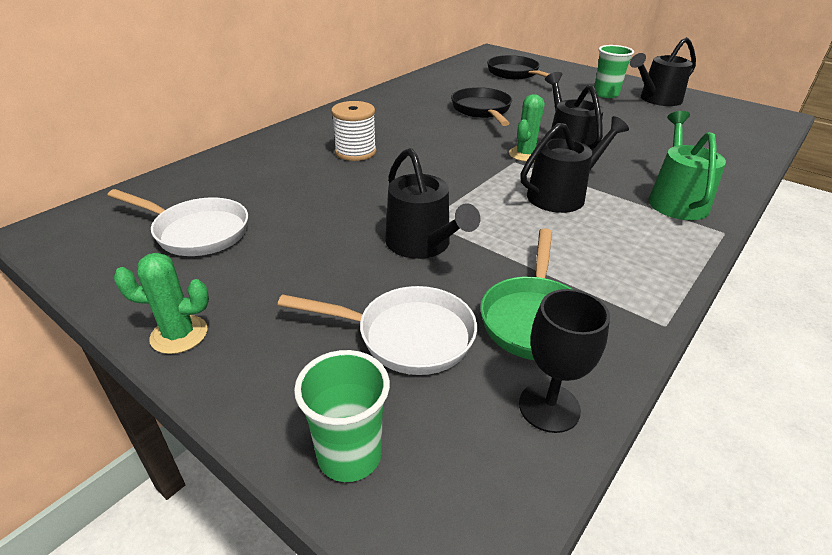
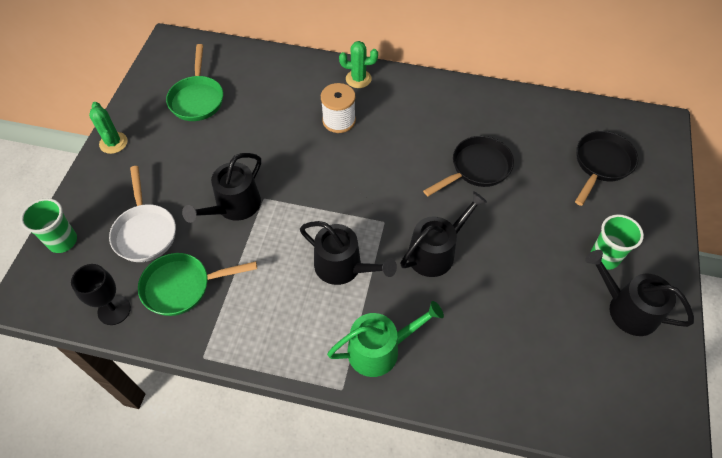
camera: 65 degrees right, 20 degrees up
(197, 232) = (197, 99): white pan -> green pan
(525, 154) = (402, 225): green cactus -> green cactus (358, 79)

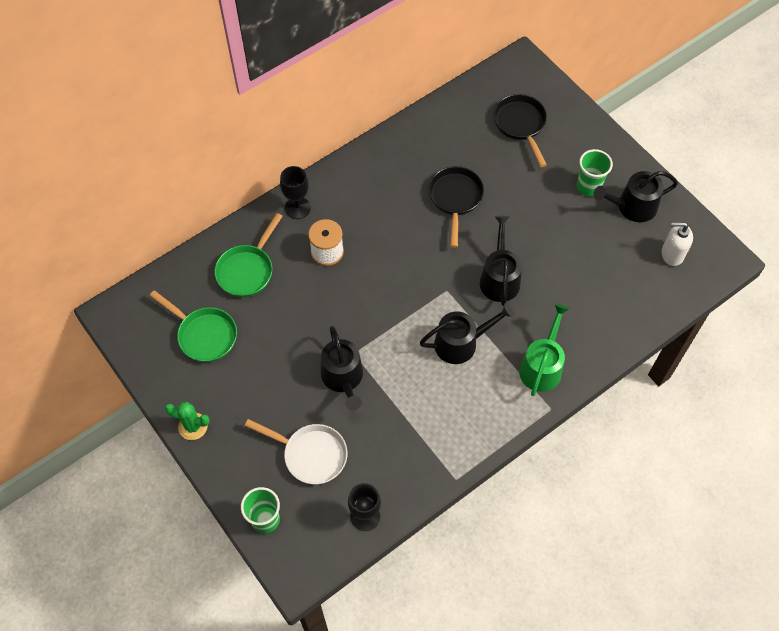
camera: 50 degrees left, 5 degrees up
(182, 287) = (385, 458): green pan -> green pan (247, 270)
(358, 79) = (297, 208): green cactus -> black goblet
(618, 383) = (672, 254): none -> white soap dispenser

